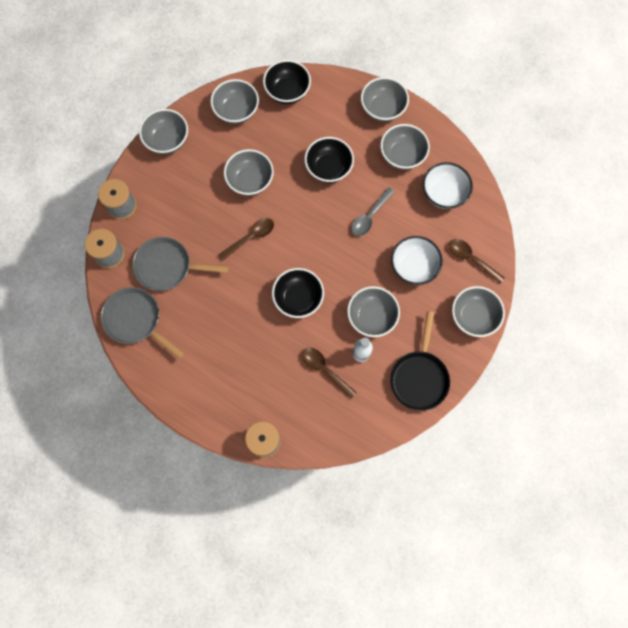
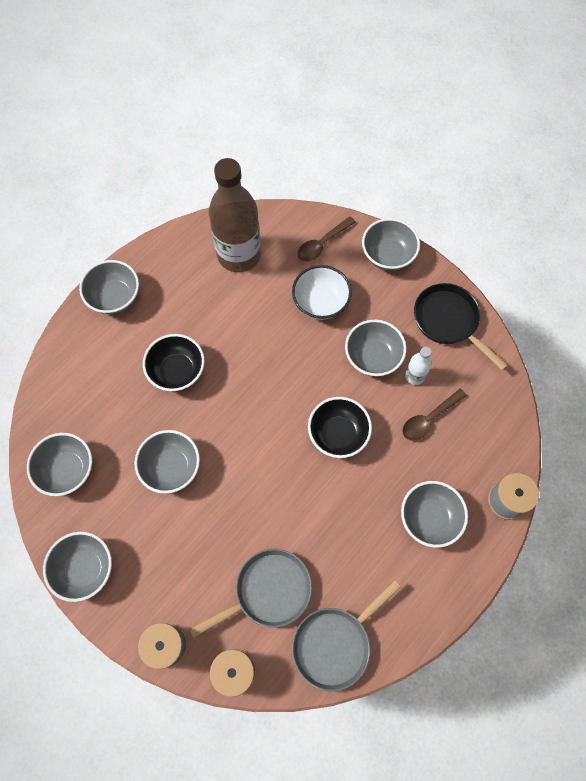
camera: 80 degrees left, 5 degrees down
(167, 267) = (268, 591): grey pan -> grey pan turned 135 degrees counterclockwise
(250, 237) = (249, 478): brown spoon -> none
(287, 91) = (58, 402): black bowl -> none
(370, 216) = (250, 336): grey spoon -> none
(402, 155) = (181, 288): grey bowl -> grey bowl (429, 518)
(419, 377) = (448, 321): black pan -> black pan turned 150 degrees counterclockwise
(443, 193) = (239, 255): white bowl -> brown bottle

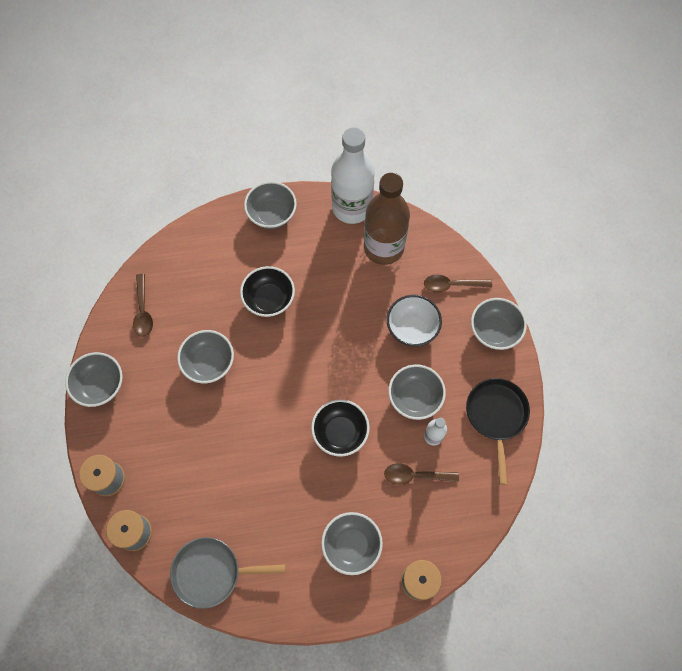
camera: 40 degrees right, 0 degrees up
(67, 470) = (143, 311): grey bowl -> brown spoon
(182, 241) = (351, 207): none -> white bottle
(268, 591) = (199, 499): grey pan -> none

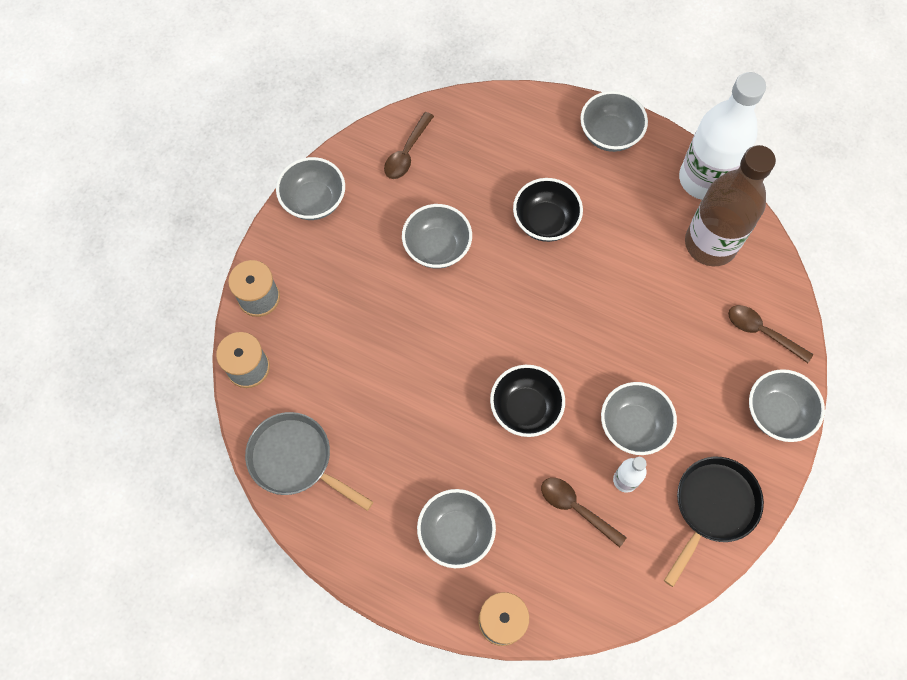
camera: 35 degrees right, 0 degrees up
(412, 328) = (682, 349): white bowl -> none

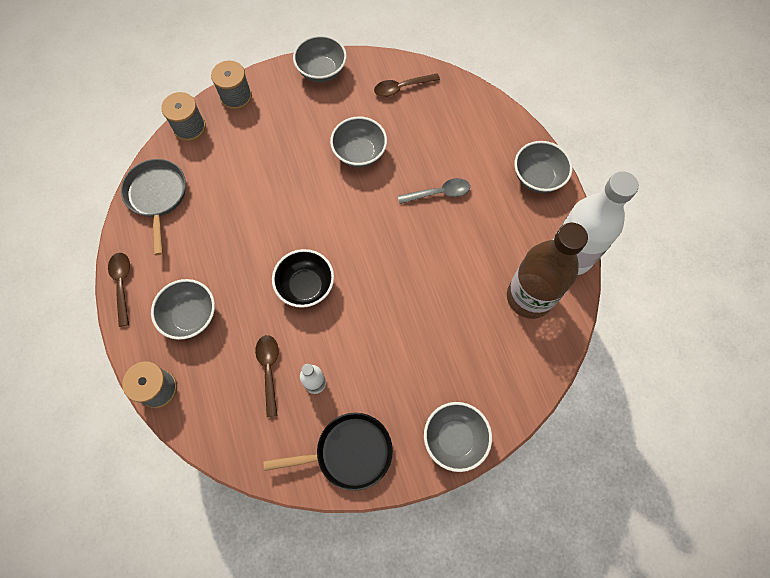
camera: 45 degrees right, 0 degrees up
(545, 221) = (439, 193): black bowl -> grey spoon
(633, 425) = (356, 357): grey bowl -> none
(762, 332) = (502, 381): brown spoon -> brown spoon (122, 284)

